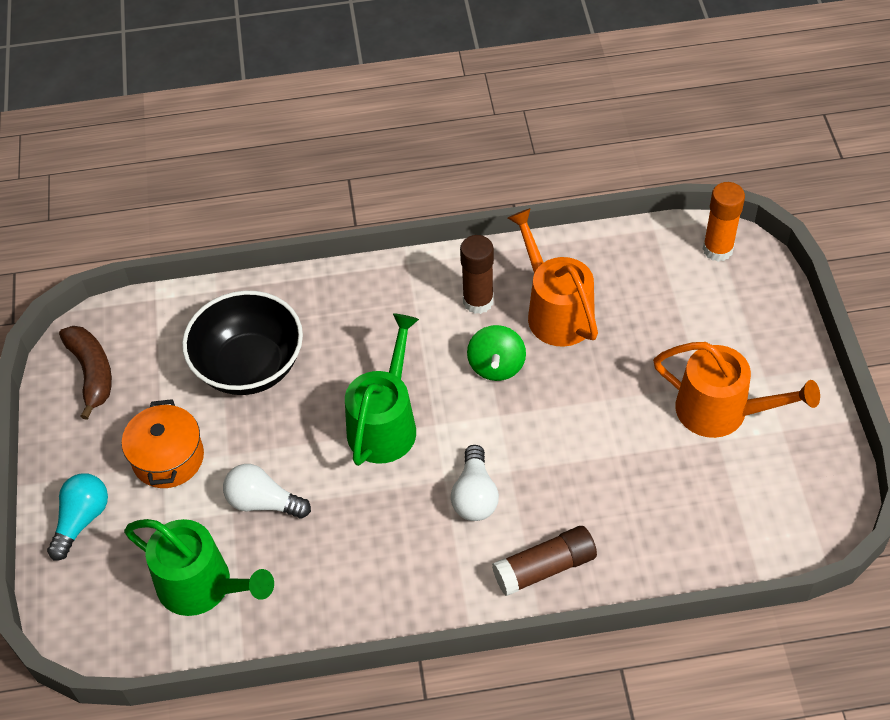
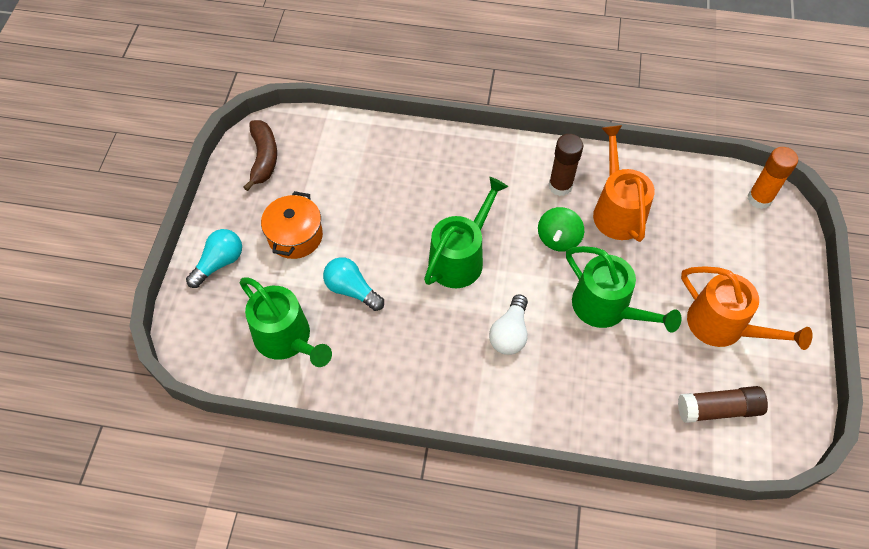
camera: 15 degrees right, 5 degrees up
(249, 366) = (376, 186): black bowl -> none
(263, 502) = (352, 290): white light bulb -> turquoise light bulb
(544, 568) = (545, 407): brown glue stick -> brown glue stick (718, 409)
(580, 431) = (606, 308): none -> green watering can

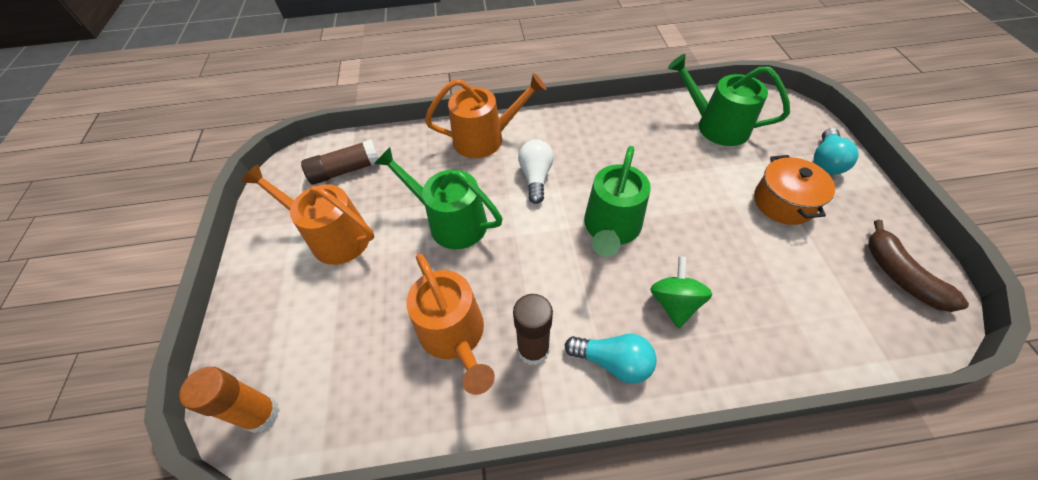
camera: 165 degrees right, 5 degrees down
(352, 290) = (693, 172): turquoise light bulb -> turquoise light bulb (612, 361)
(550, 405) = (485, 139): none -> orange watering can
(558, 239) = (516, 278): green spinning top -> green spinning top (674, 303)

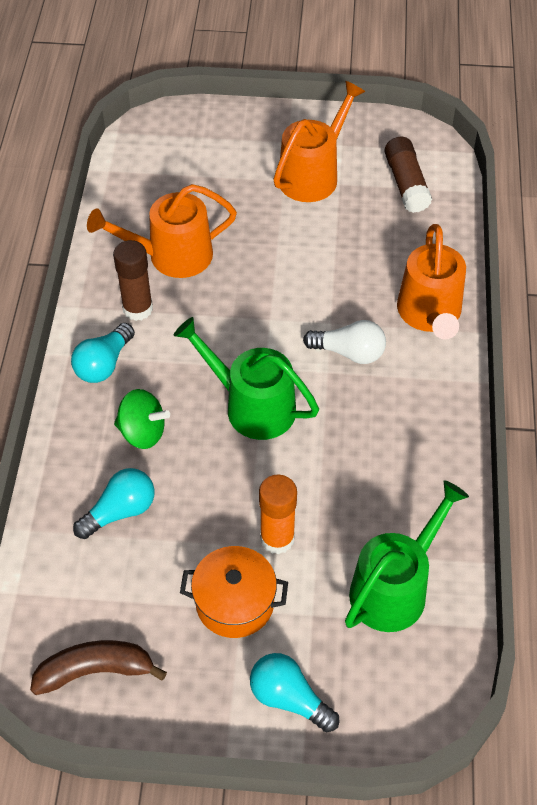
camera: 100 degrees right, 0 degrees up
(262, 414) = (149, 136): orange glue stick -> orange glue stick (277, 538)
(451, 222) = (304, 267): green watering can -> none
(760, 298) = (120, 511): none -> turquoise light bulb

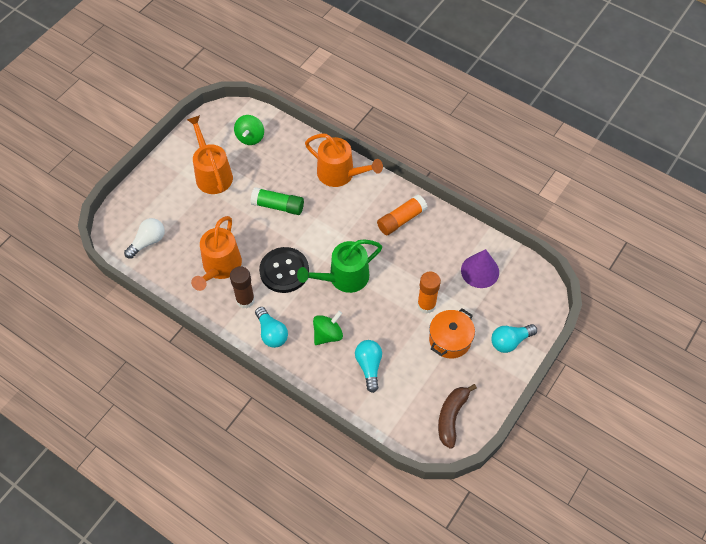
camera: 60 degrees left, 5 degrees up
(214, 329) = (284, 271): none -> black button
(317, 269) = (278, 206): none -> green glue stick
(349, 352) = (340, 220): white light bulb -> white light bulb (148, 242)
(394, 588) = (480, 271): green watering can -> purple cone
(406, 184) = (250, 137): brown glue stick -> green spinning top
(409, 430) = (401, 220): none -> orange glue stick

